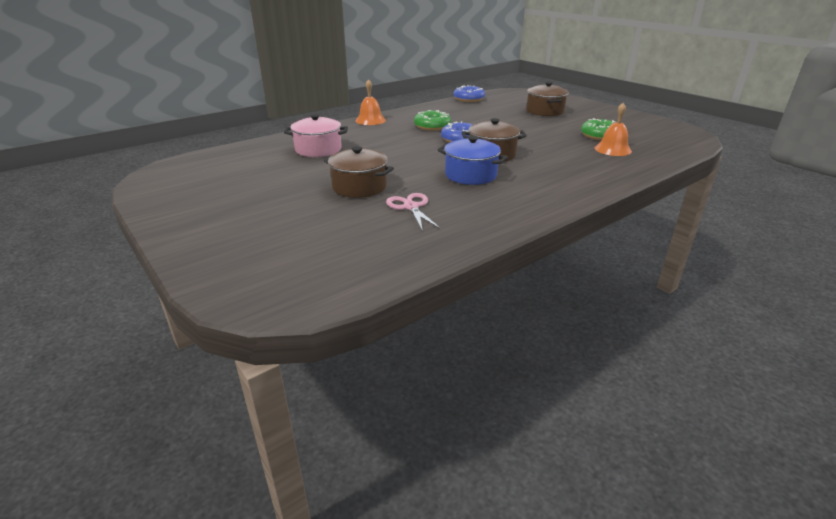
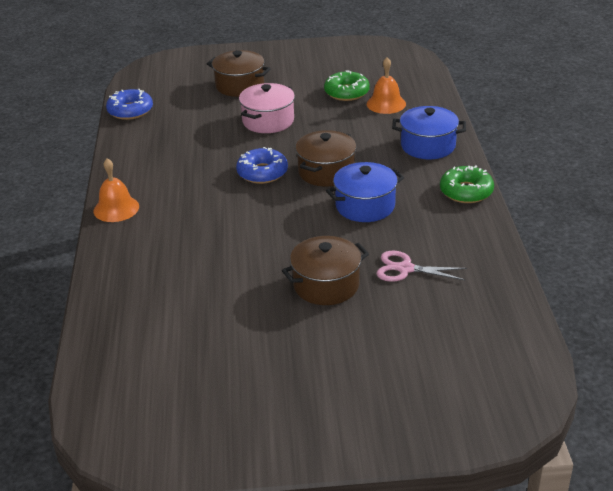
camera: 55 degrees left, 5 degrees up
(318, 149) = (178, 281): pink pot -> pink pot (268, 121)
(432, 126) = (197, 173): green donut -> green donut (466, 191)
(586, 175) = (428, 146): none -> blue pot

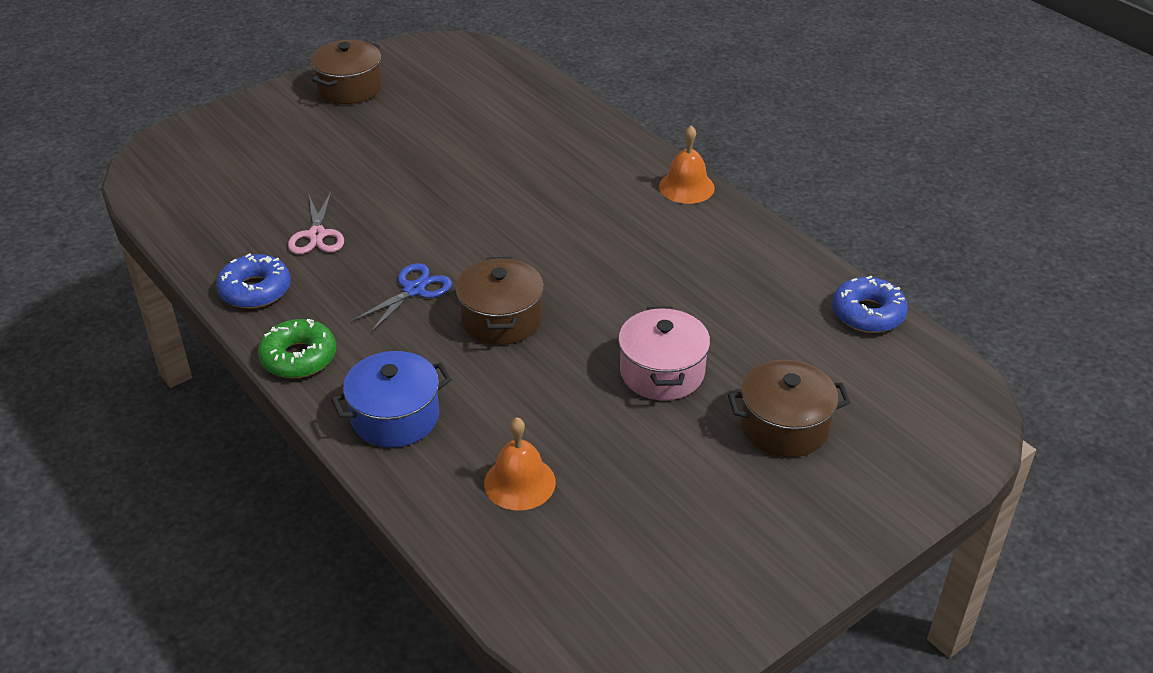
camera: 145 degrees right, 5 degrees up
(262, 172) = (579, 288): blue donut -> blue donut (255, 290)
(326, 285) = (387, 192): brown pot -> brown pot (349, 88)
(346, 92) = (604, 483): green donut -> none
(365, 206) = (414, 290): blue pot -> blue scissors
(405, 269) = (317, 235): pink scissors -> pink scissors turned 105 degrees clockwise

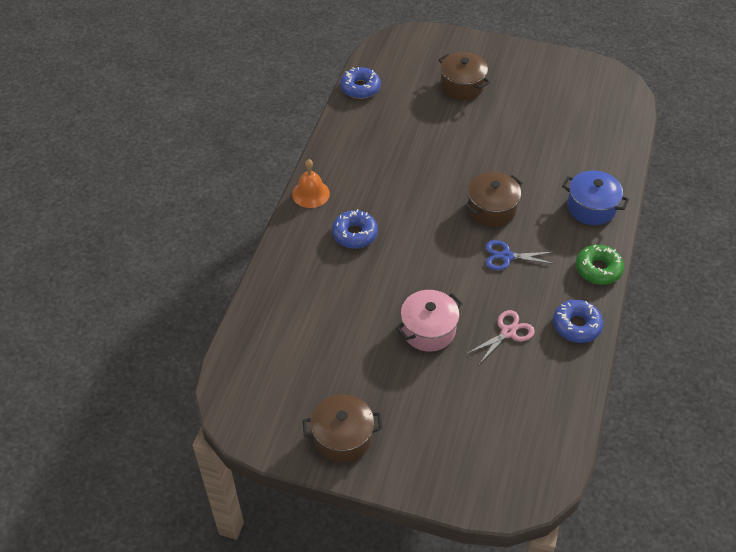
camera: 125 degrees left, 10 degrees up
(519, 482) = (579, 146): orange bell -> none
(585, 192) = (354, 234): none -> blue donut
(662, 372) = (468, 135): pink pot -> pink pot (428, 330)

